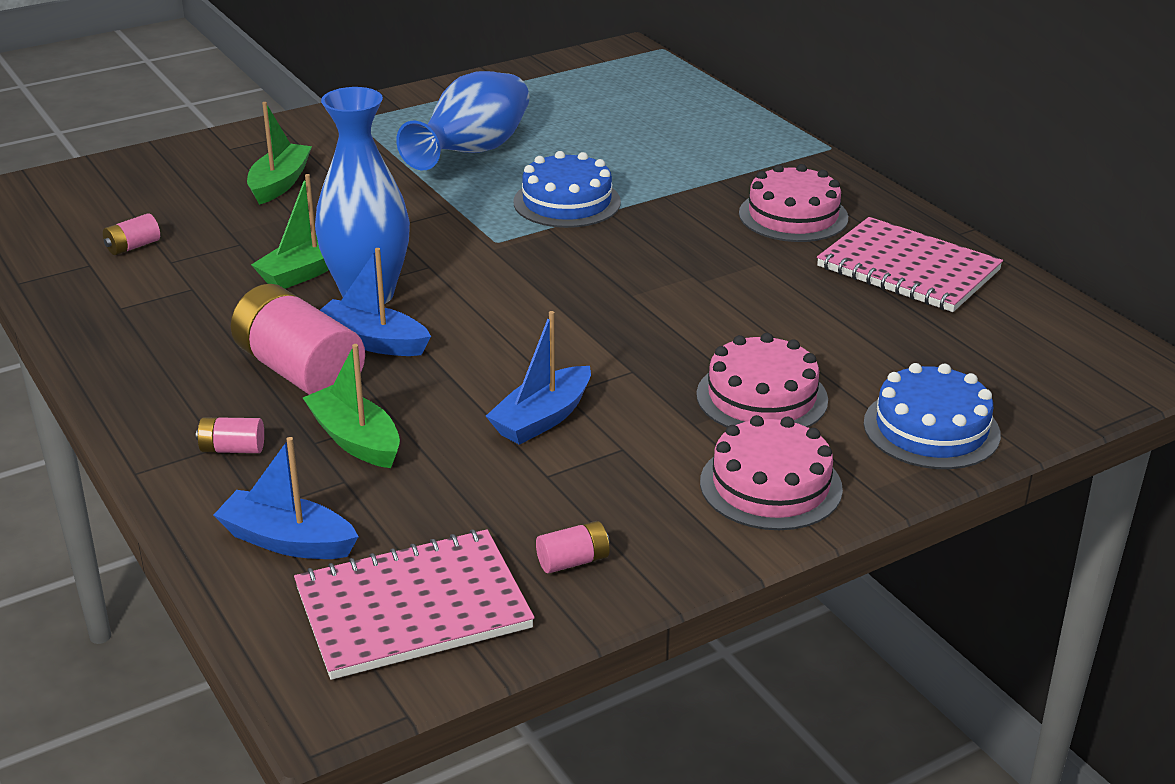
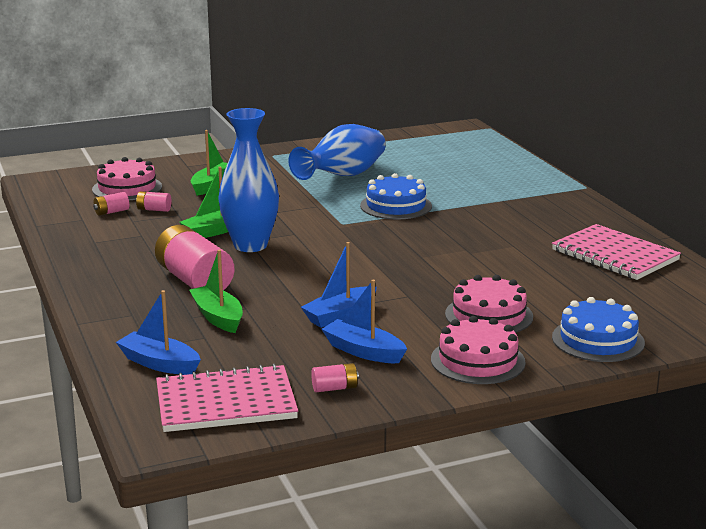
camera: 10 degrees right, 10 degrees down
(232, 449) = (140, 316): pink battery -> pink battery (154, 209)
(372, 341) = (245, 269): blue boat -> blue boat (363, 351)
(793, 215) = (546, 222): pink cake -> pink cake (127, 188)

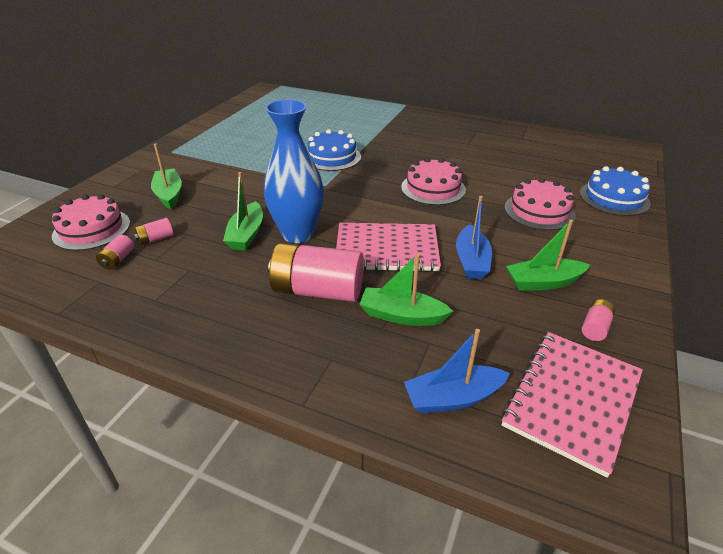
camera: 45 degrees left, 15 degrees up
(343, 176) = (255, 149): blue vase -> none
(363, 351) = (543, 282): blue boat -> green boat
(477, 361) = (604, 248): pink cake -> pink cake (433, 188)
(615, 255) = (505, 140): pink notebook -> pink notebook (386, 249)

